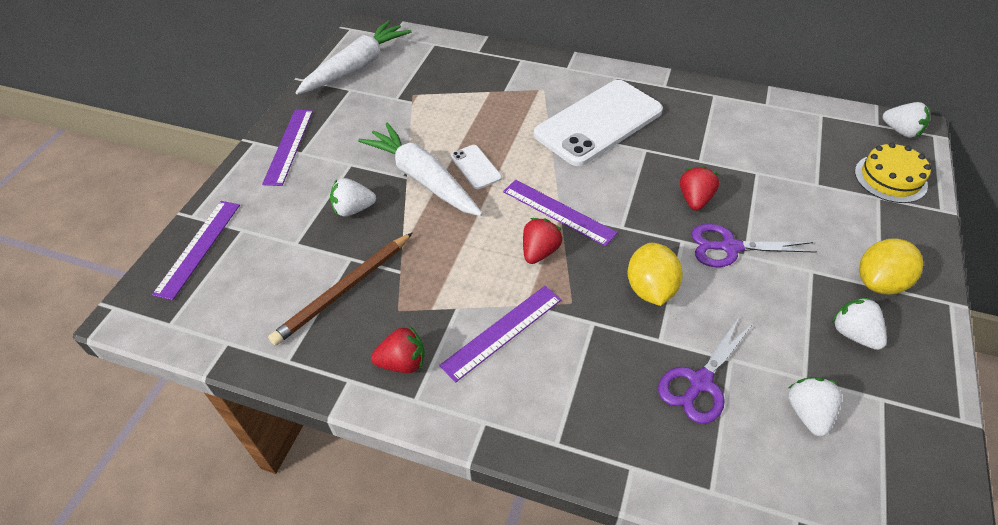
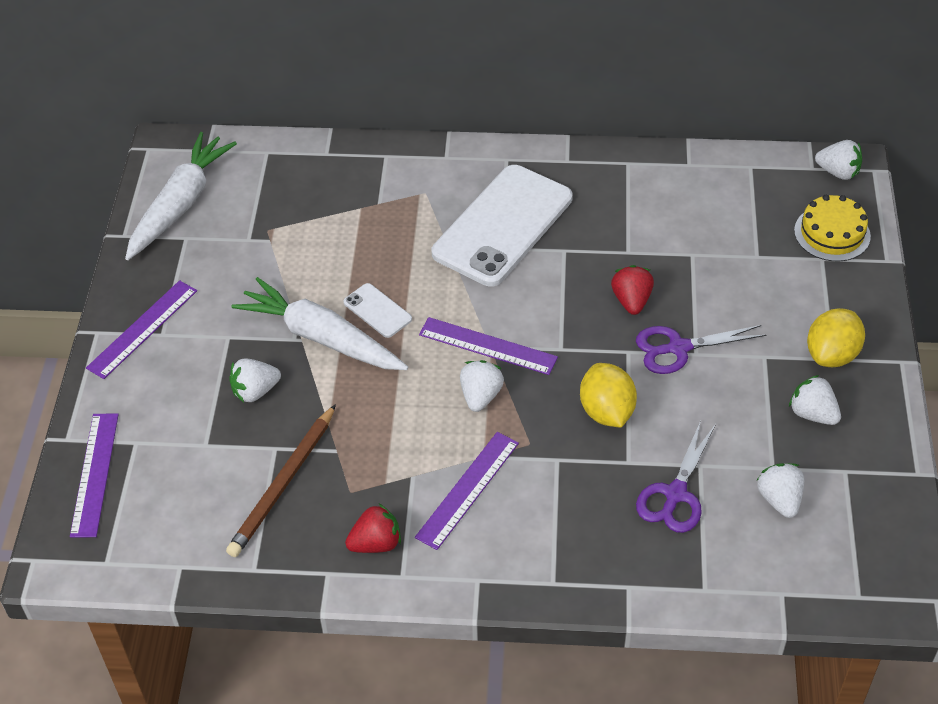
camera: 15 degrees left, 0 degrees up
(289, 146) = (143, 329): purple ruler -> purple ruler turned 45 degrees clockwise
(539, 252) = (480, 396): red strawberry -> white strawberry

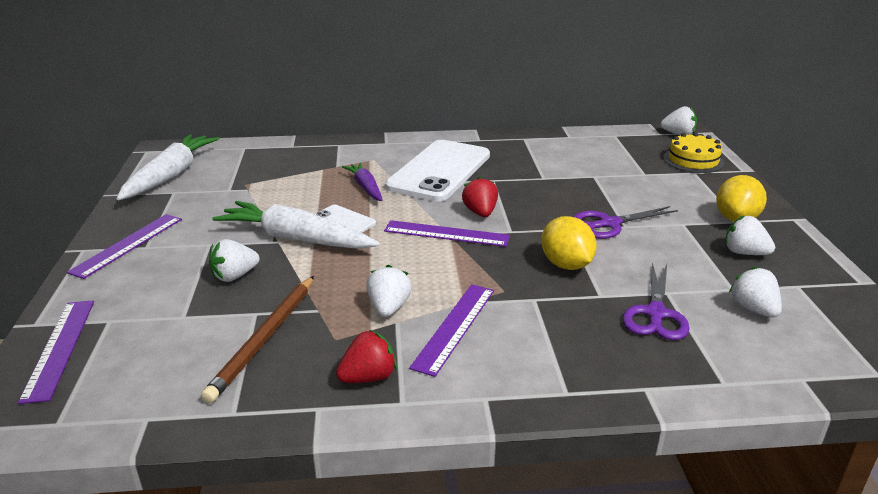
camera: 10 degrees left, 20 degrees down
(408, 251) = (365, 187): none -> purple carrot
(480, 396) = (449, 263): white strawberry -> white strawberry (389, 308)
(631, 301) = (558, 201): red strawberry -> red strawberry (480, 213)

